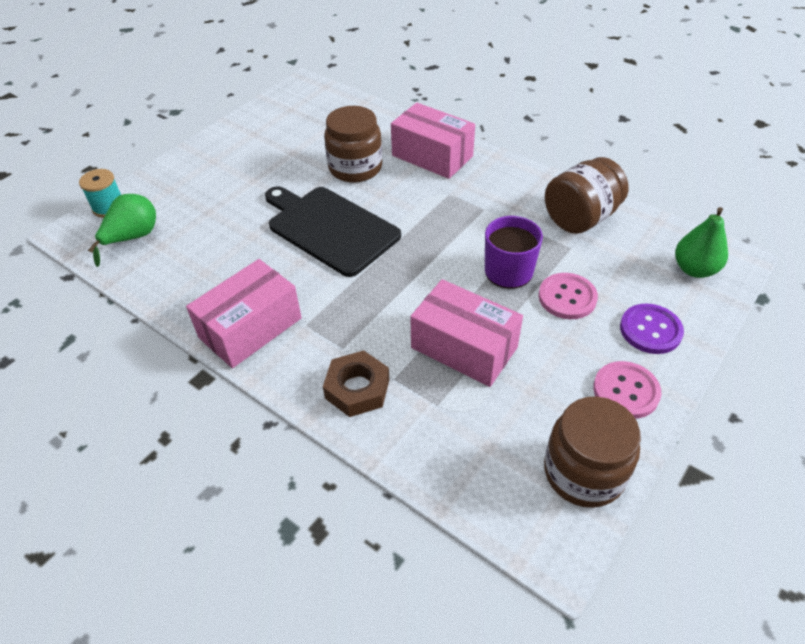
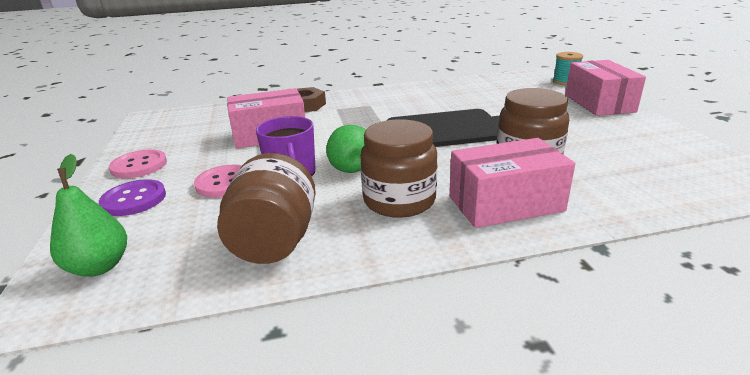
camera: 130 degrees right, 20 degrees down
(132, 238) = (520, 83): green pear -> green pear (349, 166)
(250, 328) = (391, 94): pink box -> pink box (599, 103)
(583, 472) = (149, 134): brown jar -> brown jar (399, 200)

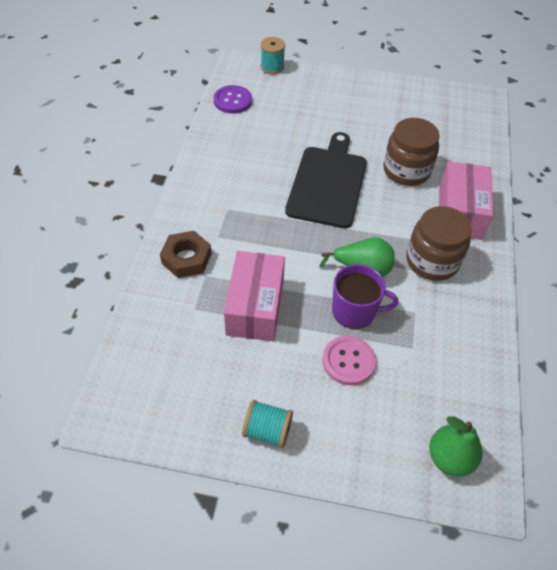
camera: 70 degrees left, 25 degrees up
(134, 199) = (346, 435): purple button -> purple button (232, 101)
(139, 166) = (267, 431): pink button -> turquoise spool
(274, 241) = (457, 345): brown jar -> none
(599, 103) = (333, 81): pink box -> none

